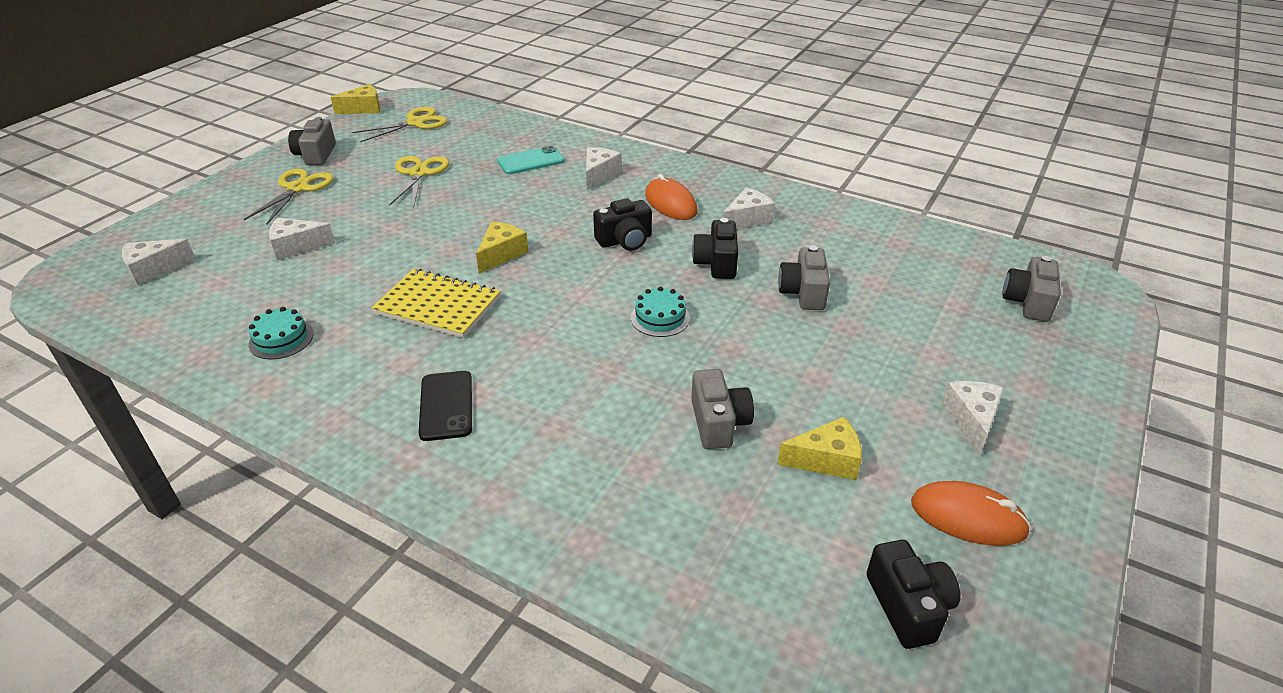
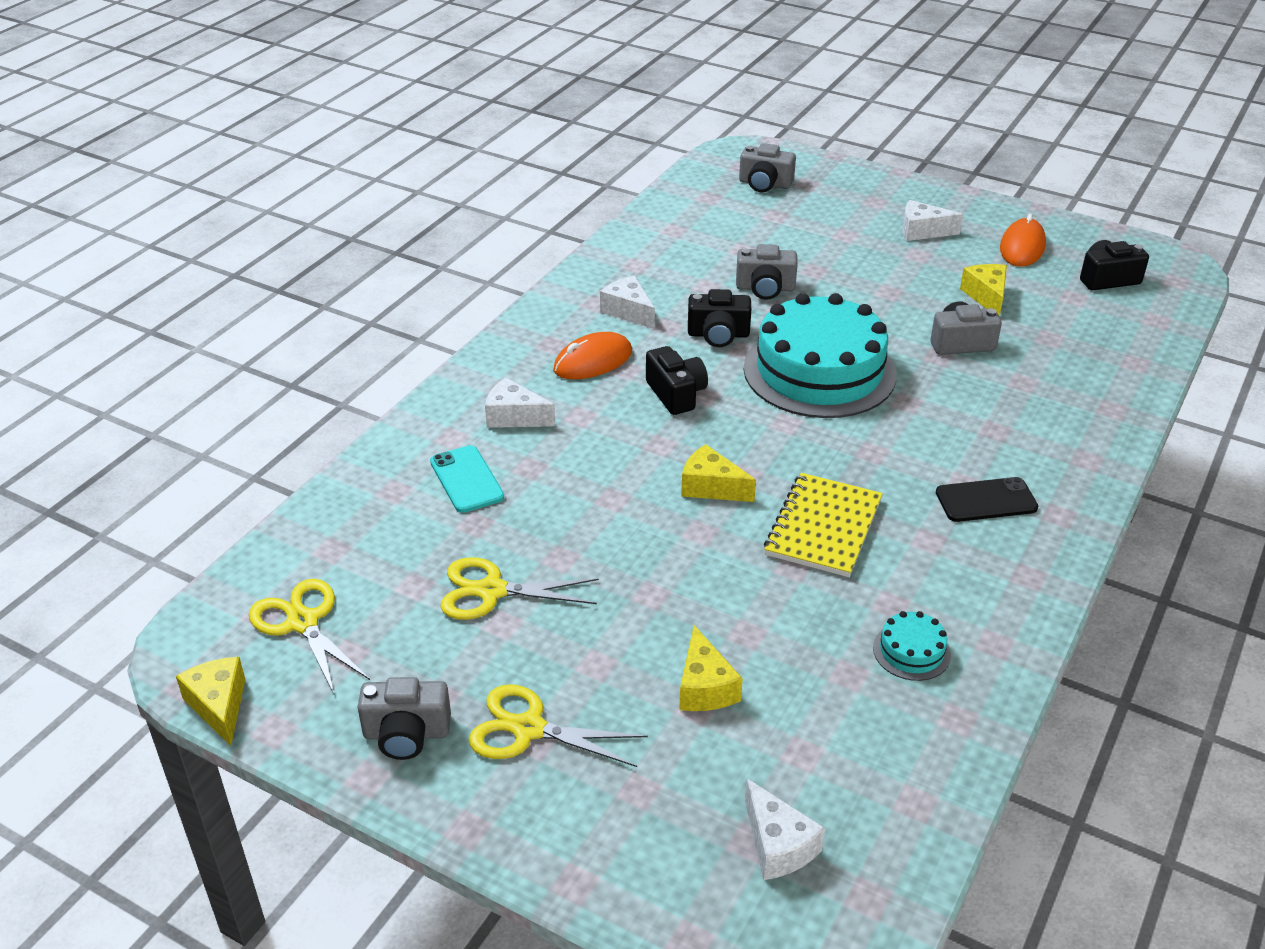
camera: 90 degrees left, 0 degrees up
(297, 246) = (704, 687): white cheese -> yellow cheese
(660, 318) = (819, 371): turquoise cake -> turquoise cake, size x2.49

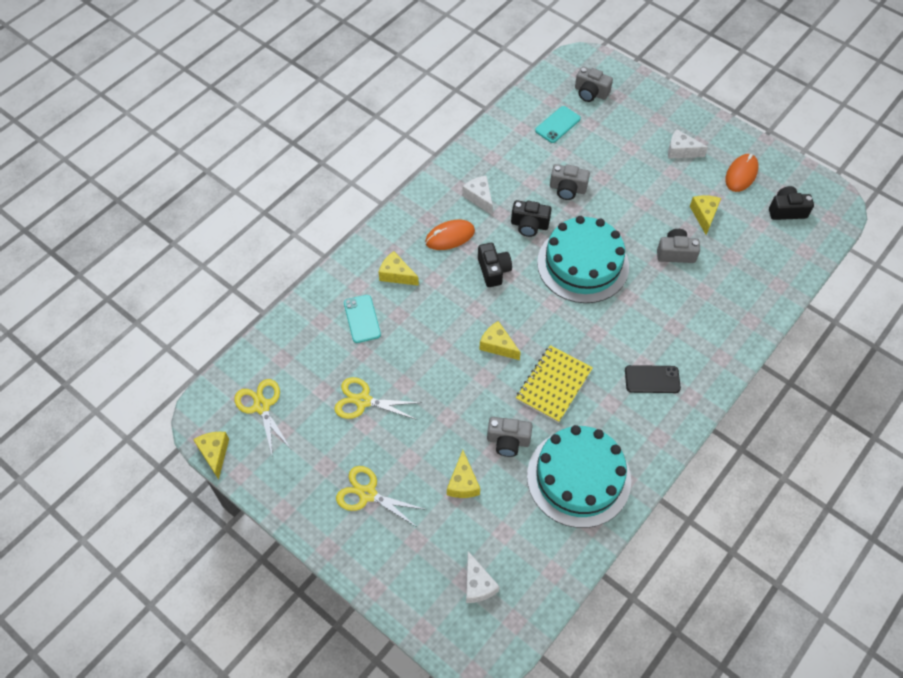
camera: 10 degrees right, 20 degrees up
(406, 734) = (306, 486): grey camera -> grey camera (508, 441)
(514, 417) = (396, 275): white cheese -> yellow cheese
(726, 221) = (557, 125): none -> turquoise phone
(911, 651) = (578, 477): turquoise cake -> turquoise cake, size x2.49

